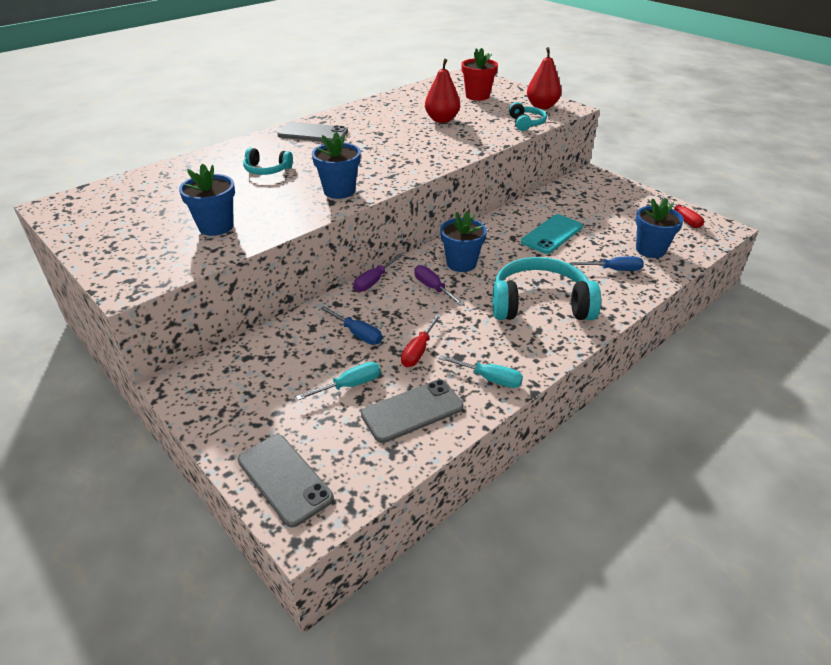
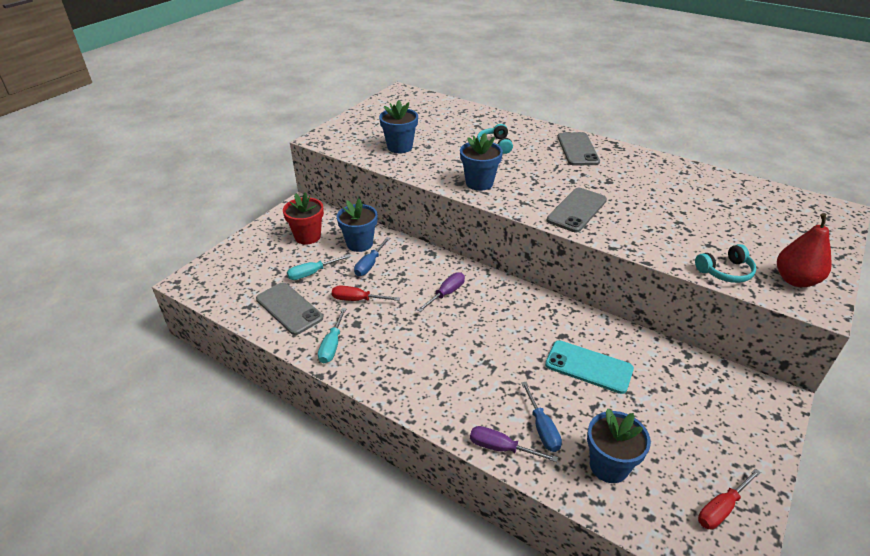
camera: 75 degrees right, 0 degrees up
(285, 479) = (223, 266): grey phone -> grey phone (577, 210)
(350, 385) = (311, 273): turquoise screwdriver -> turquoise screwdriver turned 105 degrees clockwise
(373, 281) = (441, 258): purple screwdriver -> purple screwdriver (500, 448)
(442, 120) = (675, 211): red pear -> none
(461, 263) = (494, 305): blue flower pot -> blue flower pot (359, 243)
(477, 96) = (772, 226): red flower pot -> red flower pot (307, 236)
(540, 304) = (449, 368): turquoise headphones -> none

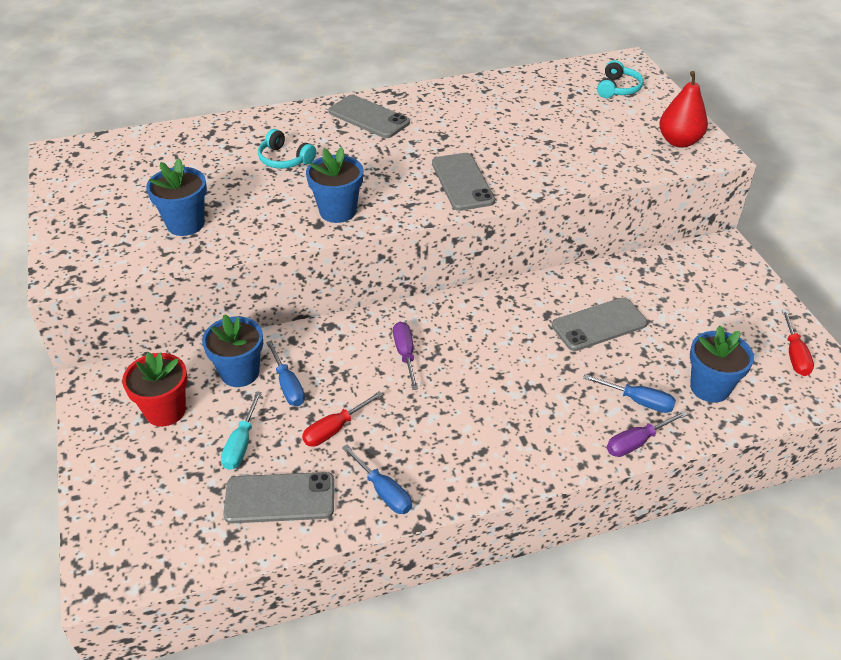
camera: 50 degrees left, 5 degrees up
(332, 346) = (384, 492): turquoise screwdriver -> blue screwdriver
(588, 367) = (599, 325): turquoise phone -> grey phone
(725, 271) = (634, 165): turquoise headphones -> turquoise headphones (617, 88)

